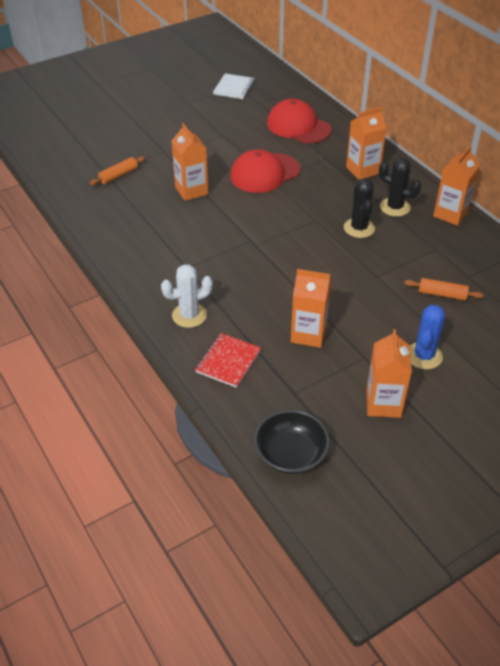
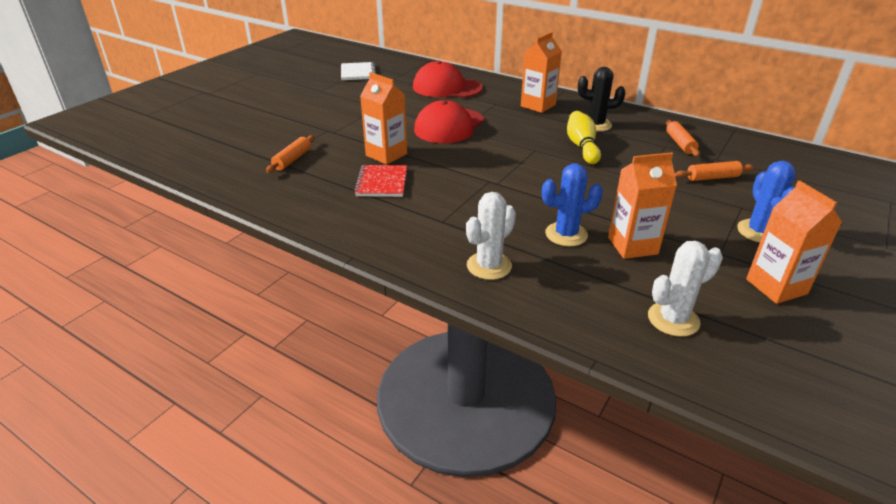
camera: 25 degrees left, 10 degrees down
(228, 361) = (578, 299): red notebook -> red notebook (382, 182)
(267, 308) = (566, 234): none -> blue cactus
(279, 399) = (673, 319): none -> white cactus
(290, 454) = (749, 375): black bowl -> none
(359, 228) = (582, 147): black cactus -> yellow bowling pin
(450, 214) = (647, 119): orange carton -> none
(452, 250) = (680, 143): none -> orange rolling pin

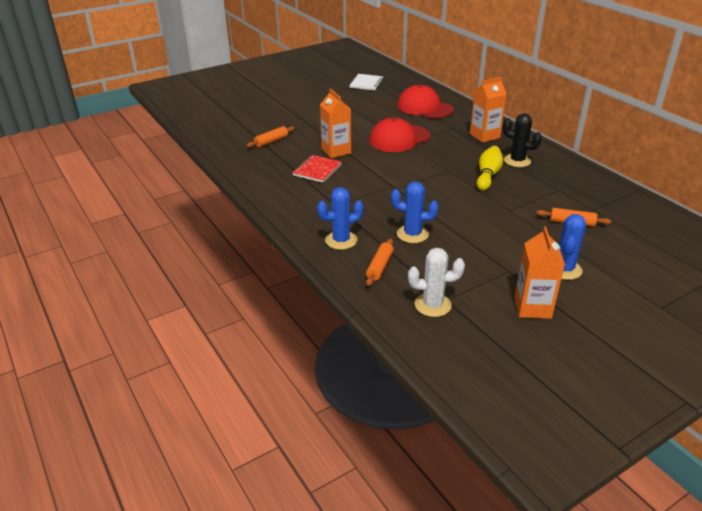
camera: 25 degrees right, 0 degrees up
(489, 266) = (341, 240): white cactus -> blue cactus
(632, 245) = (453, 253): orange carton -> none
(680, 143) = (574, 190): orange rolling pin -> orange rolling pin (380, 267)

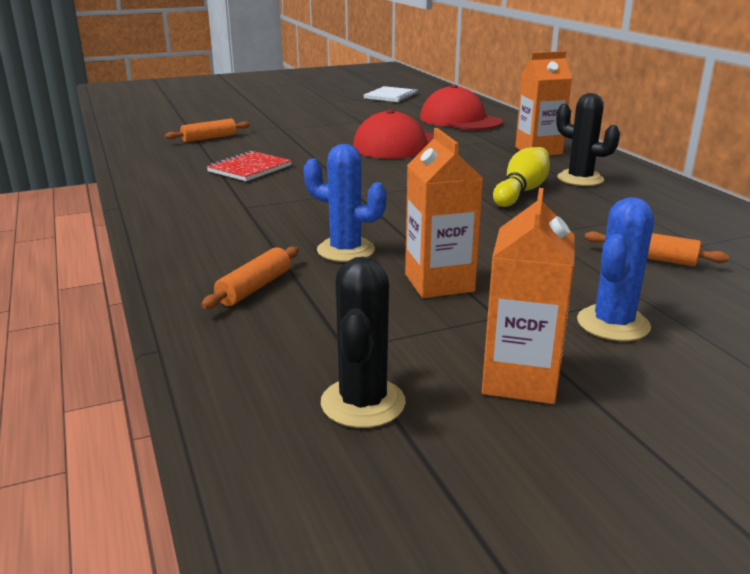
camera: 10 degrees right, 10 degrees down
(336, 151) = (295, 152): orange carton -> orange carton (439, 283)
(341, 240) = (216, 248): blue cactus -> none
(432, 305) = (313, 354): white cactus -> none
(469, 329) = (363, 403): none -> black cactus

